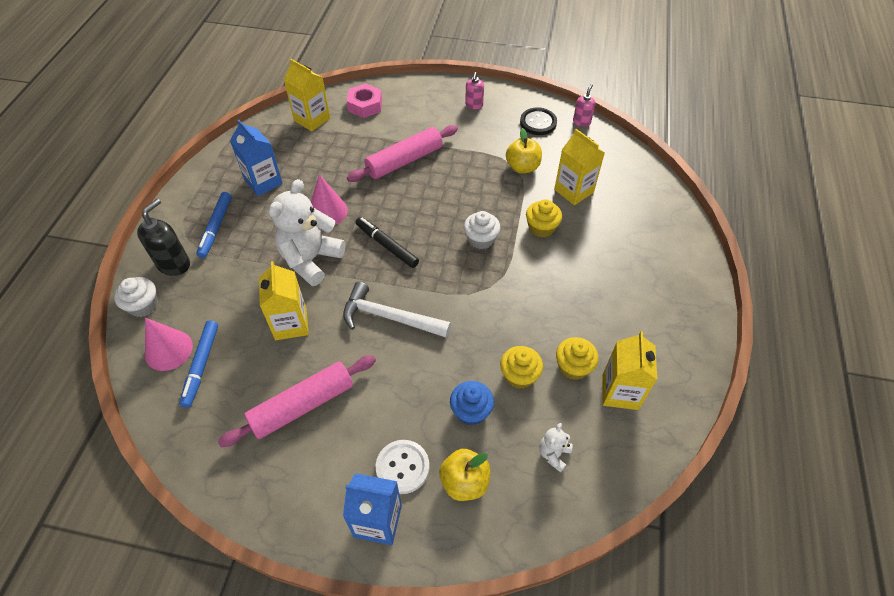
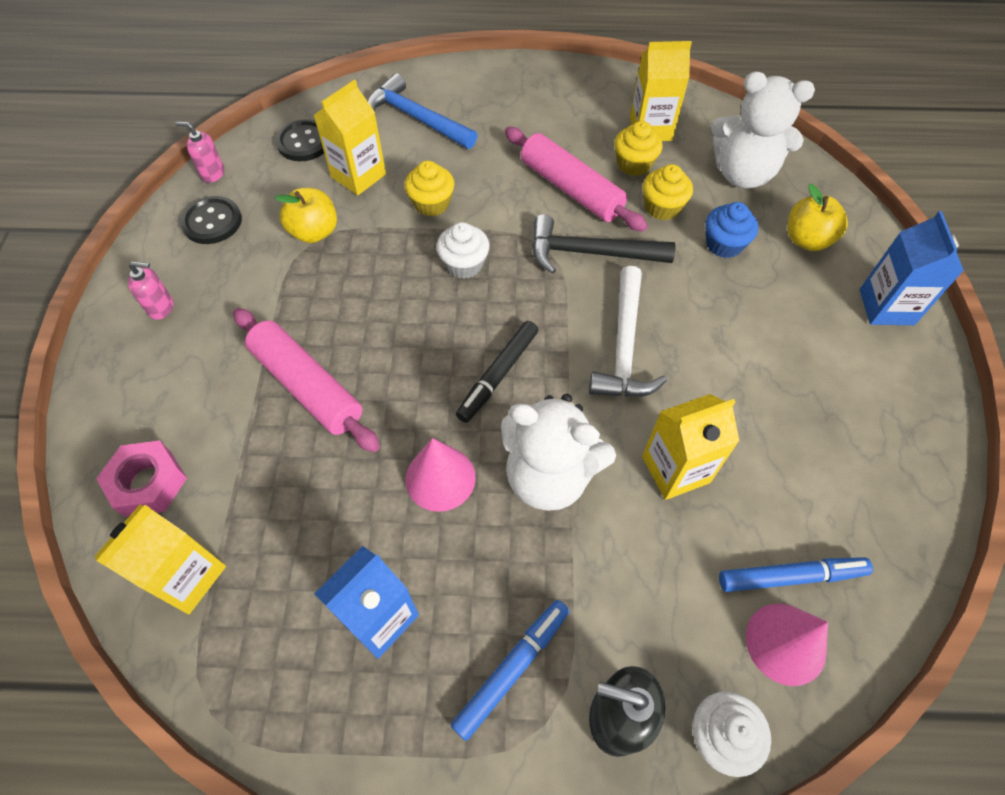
camera: 100 degrees left, 5 degrees up
(216, 228) = (512, 669): blue marker -> blue marker turned 45 degrees counterclockwise
(303, 405) = (792, 417): pink rolling pin -> pink rolling pin (571, 189)
(402, 467) = (818, 295): white button -> none
(478, 314) = (590, 253): none -> black hammer
(553, 454) = (742, 174): white teddy bear -> white teddy bear, size x2.24
(610, 164) = (304, 142): none -> black button
(636, 227) = (417, 118): none -> blue hammer

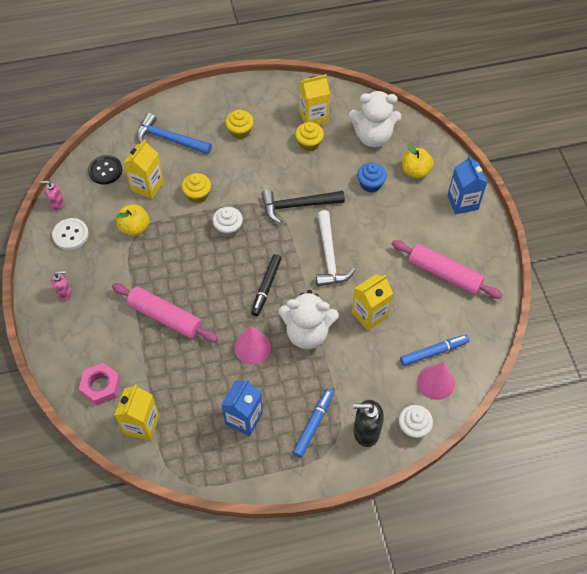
camera: 15 degrees left, 0 degrees up
(212, 222) = (70, 235): black button -> white button
(571, 189) = (276, 167): pink rolling pin -> pink rolling pin (444, 274)
(662, 207) = (331, 168): yellow cupcake -> yellow cupcake (240, 131)

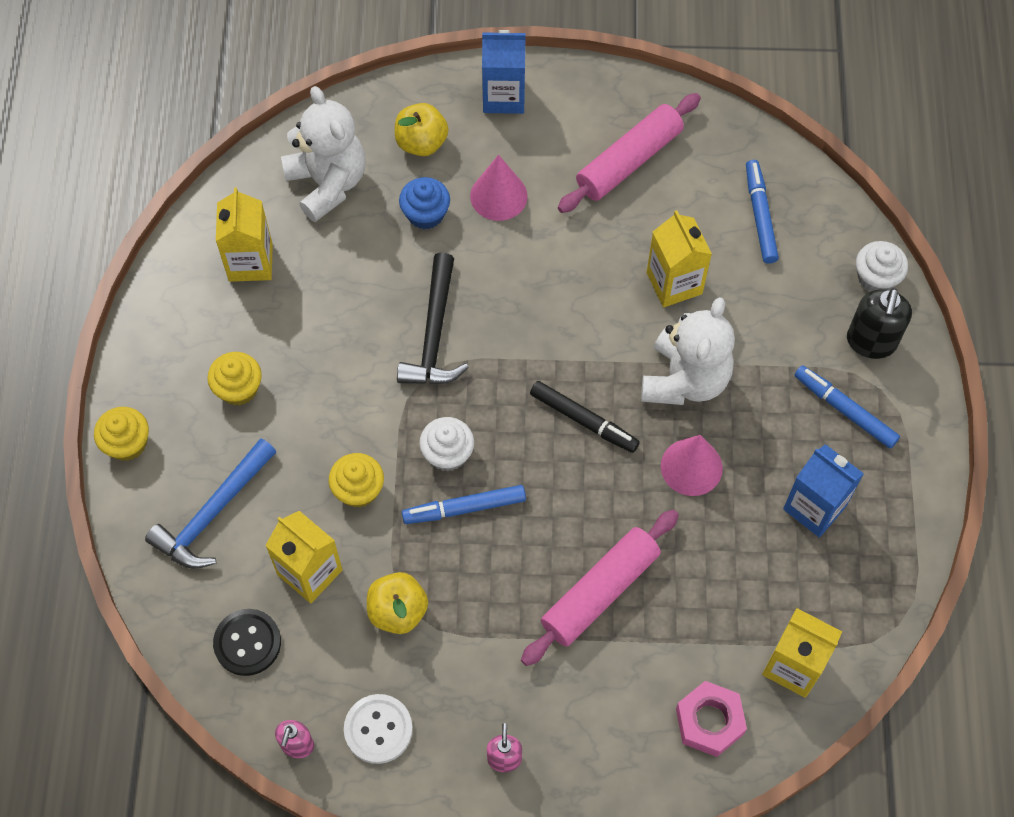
camera: 75 degrees left, 5 degrees up
(199, 243) = (464, 508): none -> blue marker
(309, 143) = (307, 284): yellow cupcake -> yellow cupcake (127, 443)
(329, 256) = (550, 312): white hammer -> none
(373, 137) = (328, 183): white teddy bear -> white teddy bear turned 45 degrees counterclockwise
(436, 382) = (810, 227): pink cone -> pink cone (498, 196)

